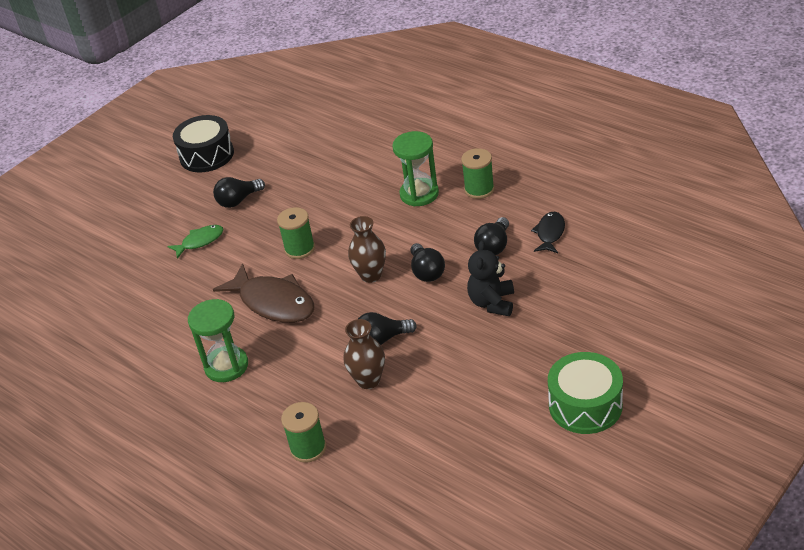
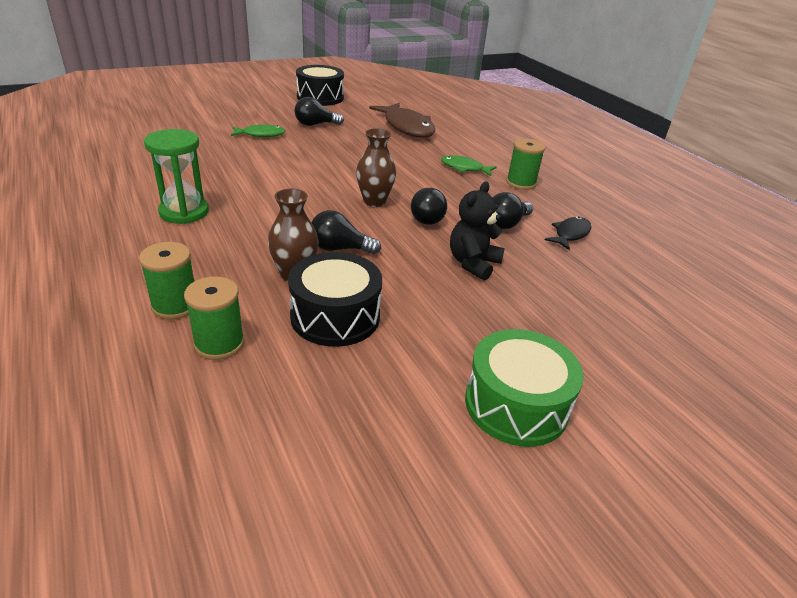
camera: 15 degrees right, 5 degrees down
(273, 302) = (273, 187): brown fish -> brown fish (407, 127)
(300, 249) = (332, 165): green spool -> green spool (219, 343)
(419, 194) = (464, 168): green hourglass -> green fish
(426, 400) = (335, 316): none -> black drum

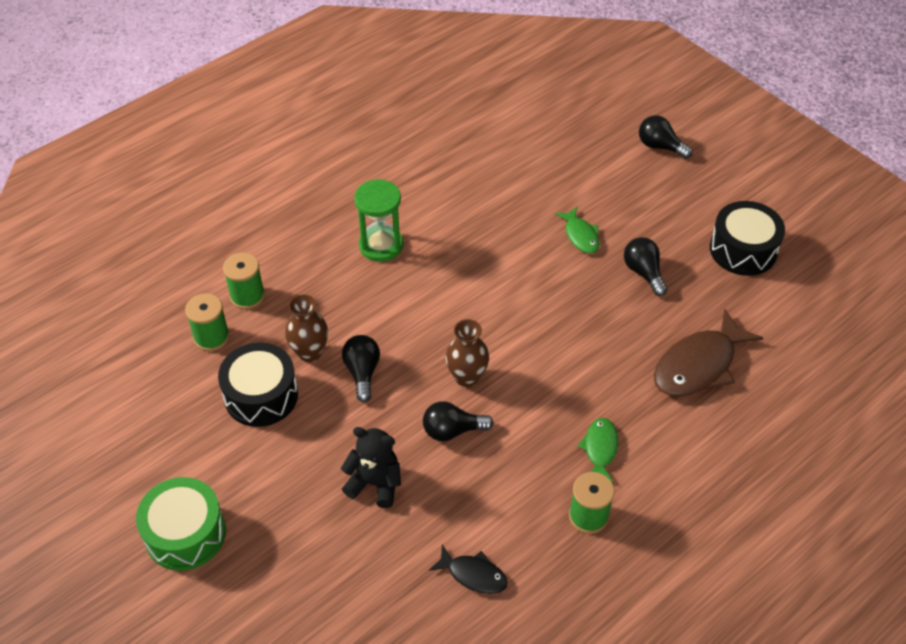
camera: 80 degrees right, 15 degrees up
(506, 223) = (471, 507): black light bulb -> black light bulb (660, 146)

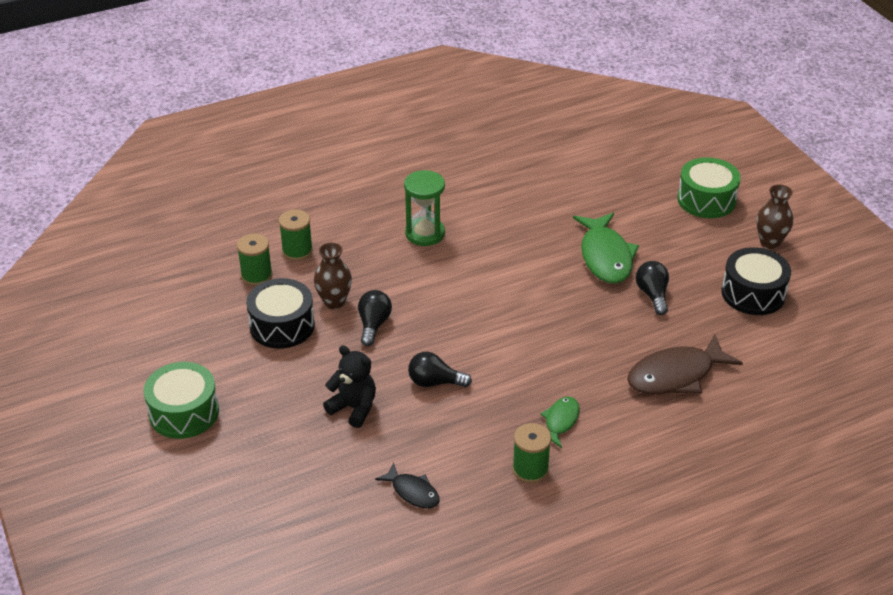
camera: 15 degrees right, 10 degrees down
(467, 377) = (462, 345): brown vase -> brown vase (770, 242)
(580, 235) = (605, 256): green fish -> green fish, size x1.85
(660, 146) = (706, 200): black light bulb -> green drum

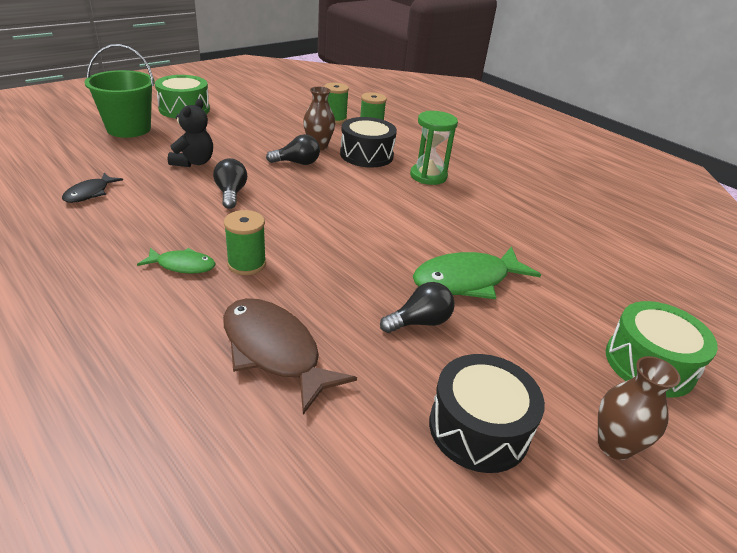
camera: 70 degrees right, 5 degrees down
(239, 466) = (129, 129): none -> green bucket
(282, 326) = (283, 131): black drum -> black drum (366, 155)
(530, 469) = (110, 251): green spool -> green spool (246, 264)

